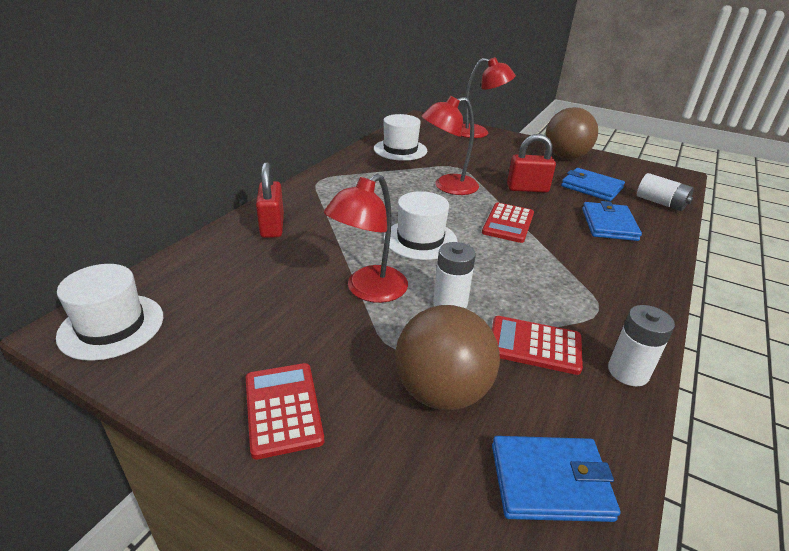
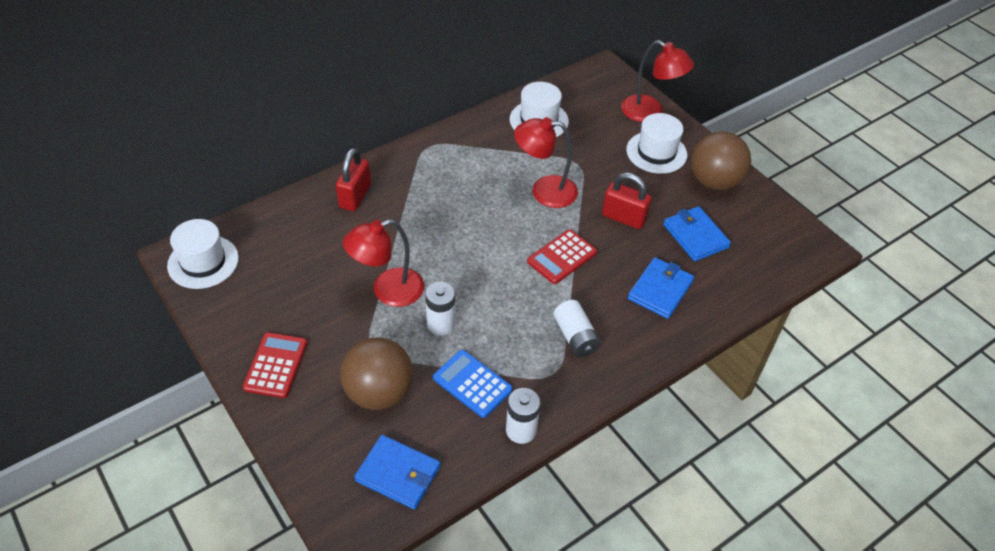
camera: 25 degrees right, 15 degrees up
(420, 239) = (467, 251): white hat -> white hat (656, 152)
(534, 345) = (472, 384): red calculator -> blue calculator
(660, 203) = (749, 280): white battery -> white battery (575, 337)

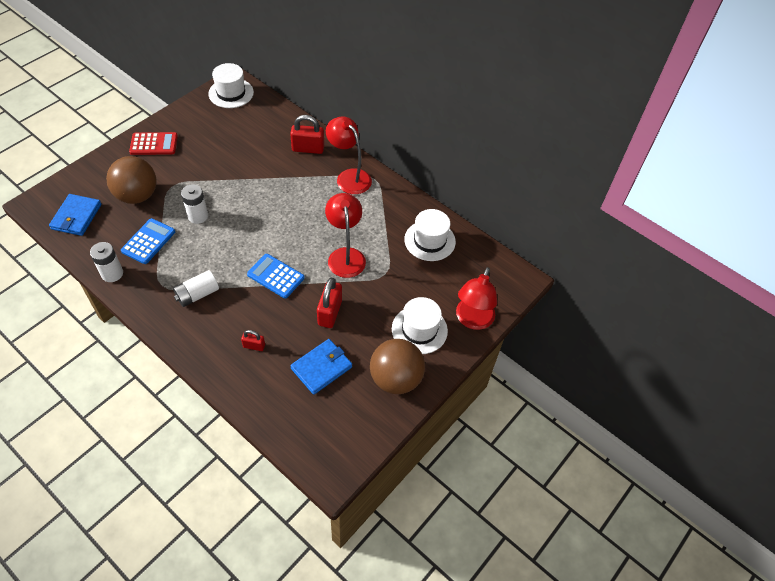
camera: 75 degrees right, 5 degrees up
(388, 291) = (223, 183): red lamp -> red lamp (349, 177)
(562, 257) = (275, 276): red calculator -> blue calculator
(660, 290) = (254, 346): blue wallet -> red padlock

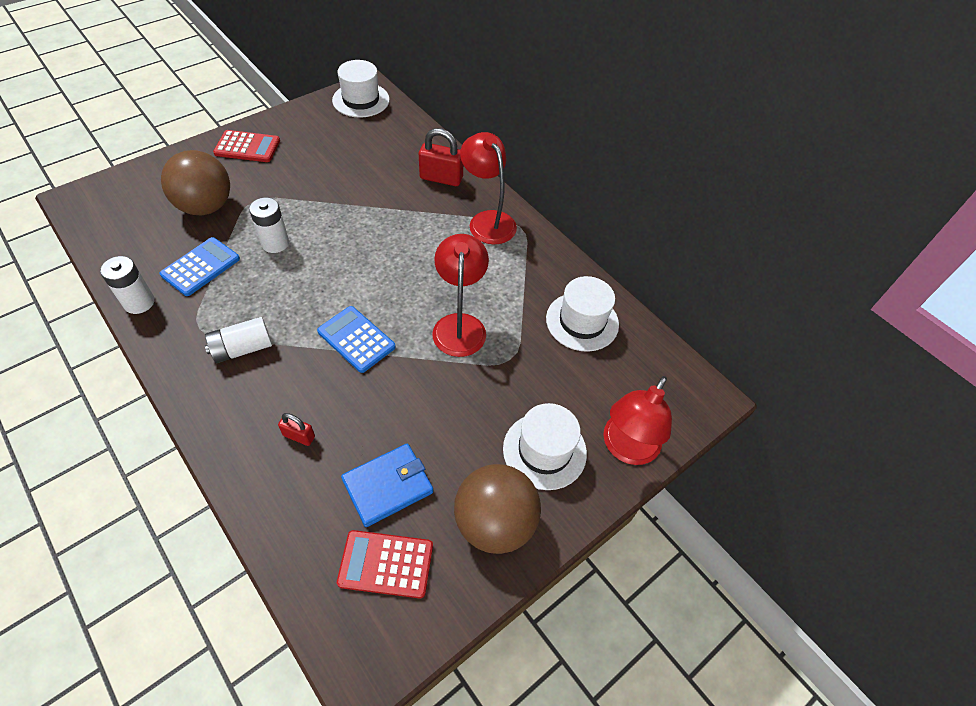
camera: 10 degrees right, 0 degrees up
(76, 217) = (120, 222): blue wallet -> none
(330, 313) = (419, 404): red padlock -> none
(332, 414) = (386, 564): none -> red calculator

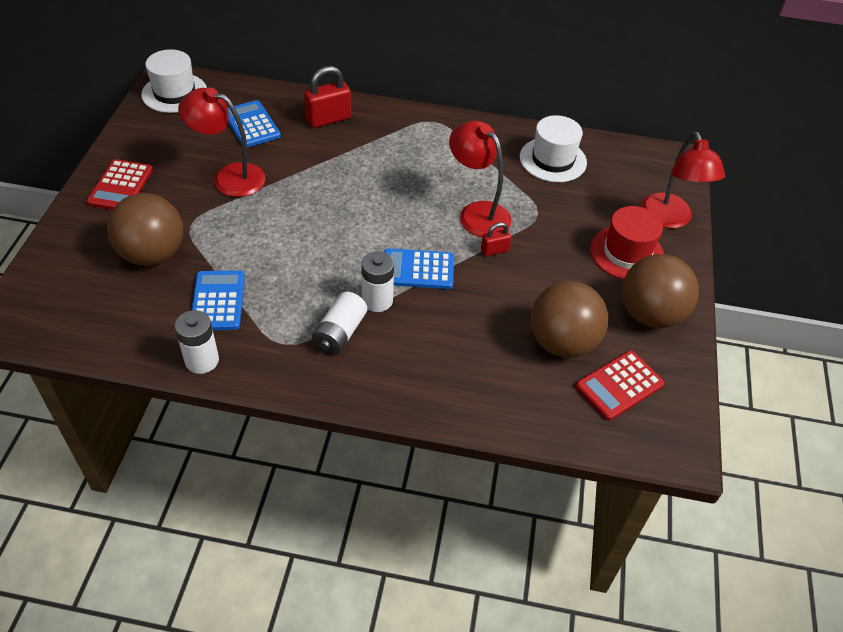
camera: 40 degrees left, 5 degrees down
(247, 147) = (121, 186): red calculator -> red calculator turned 135 degrees clockwise
(275, 243) = (258, 244): white battery -> white battery (377, 300)
(299, 436) = (463, 357): red padlock -> red padlock (494, 250)
(382, 151) = (251, 125): none -> blue calculator
(388, 486) = (562, 342): blue wallet -> brown ball
(487, 220) = (404, 130): red lamp -> red lamp (229, 177)
(544, 450) = (627, 253): white hat -> red hat

